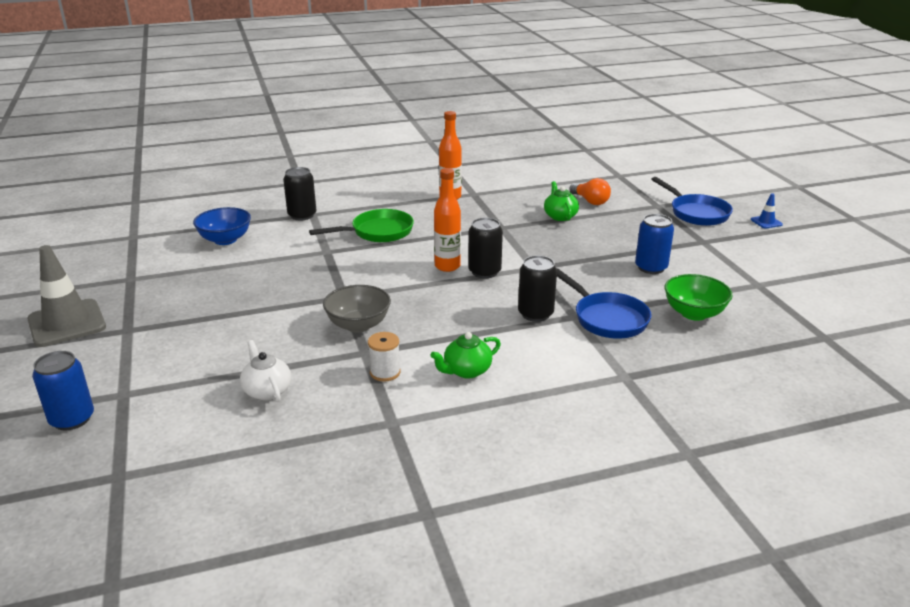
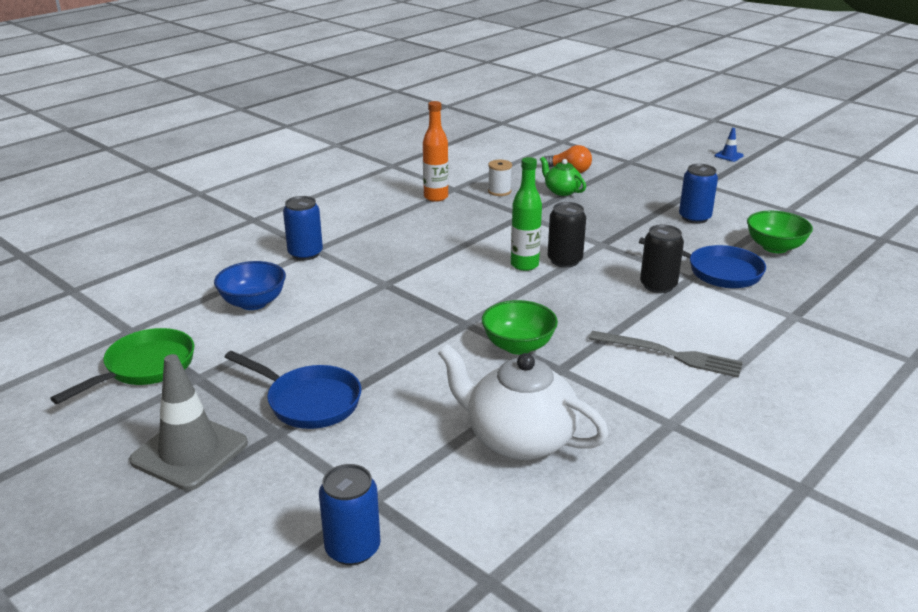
camera: 30 degrees left, 0 degrees up
(267, 391) = (519, 439): white teapot -> white teapot, size x1.89
(302, 215) = (305, 254): black can -> blue can
(358, 325) = (518, 346): grey bowl -> green bowl
(377, 232) = (411, 250): green pan -> green pan (145, 368)
(385, 372) = (603, 381): white spool -> white spool (499, 191)
(447, 266) = (524, 265): orange bottle -> green bottle
(466, 371) = (670, 355): green teapot -> grey fork
(696, 213) = (668, 161): blue pan -> blue pan (308, 401)

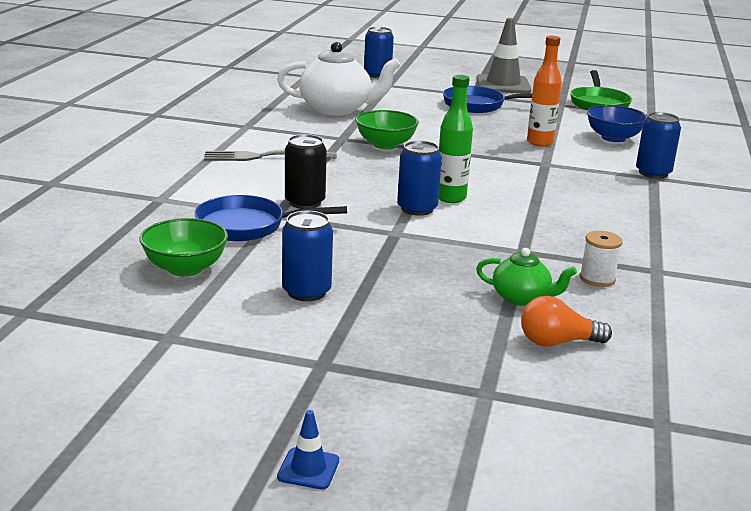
camera: 150 degrees right, 5 degrees down
(436, 197) = (654, 253): orange bottle -> orange bottle (540, 142)
(564, 260) = (417, 209): black can -> blue can

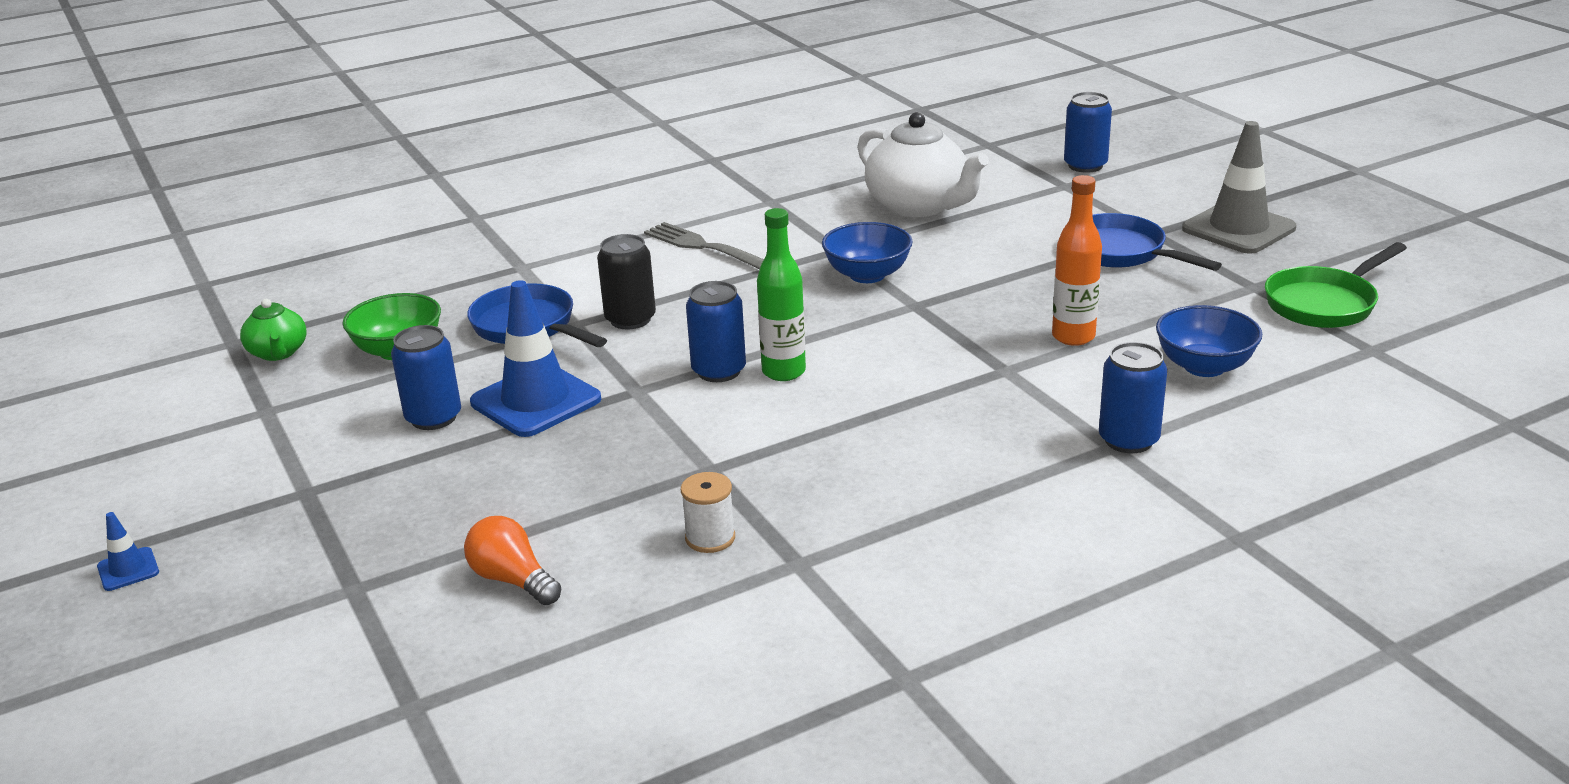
camera: 50 degrees right, 5 degrees up
(350, 259) = (536, 401): none -> blue traffic cone
(385, 145) = (867, 275): green bowl -> blue bowl
(521, 298) = (588, 518): green teapot -> green teapot (278, 353)

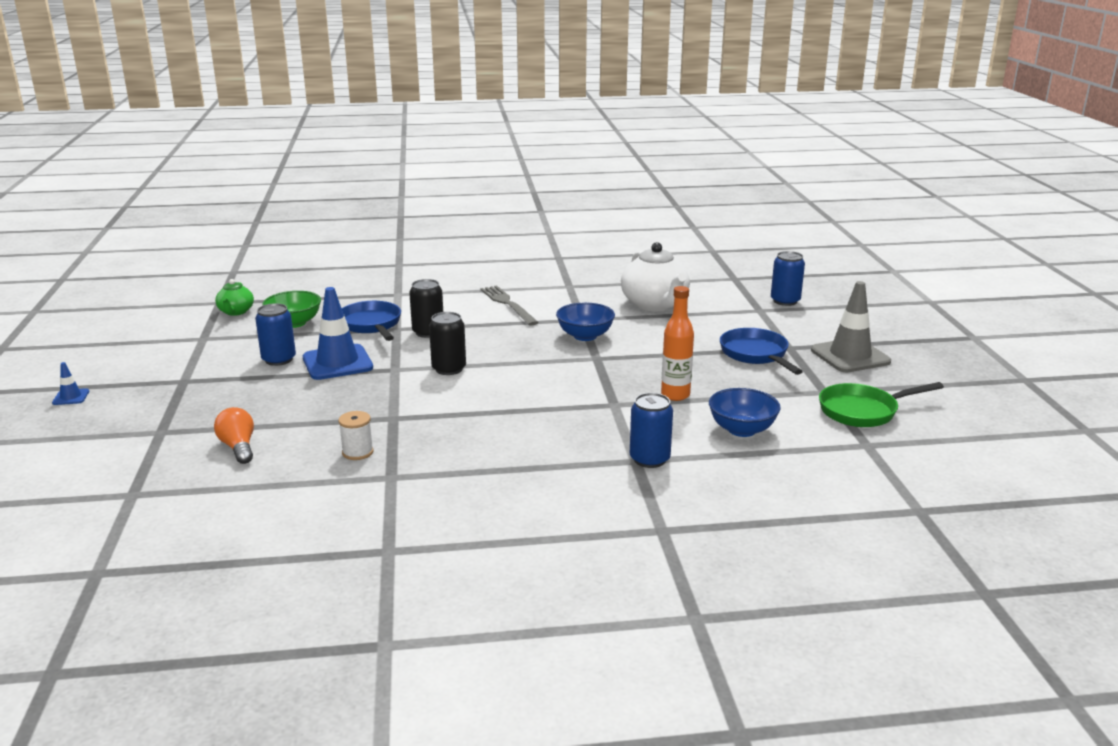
camera: 20 degrees right, 5 degrees down
(719, 371) = (449, 369): blue can -> black can
(783, 372) = (484, 377): green bottle -> none

